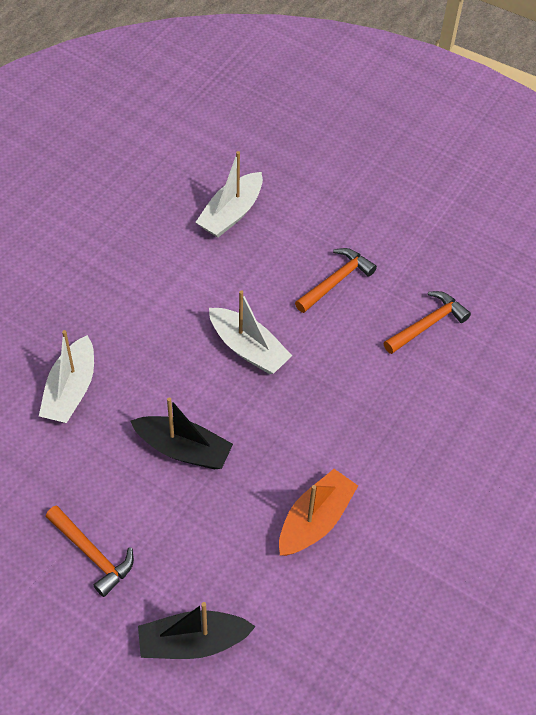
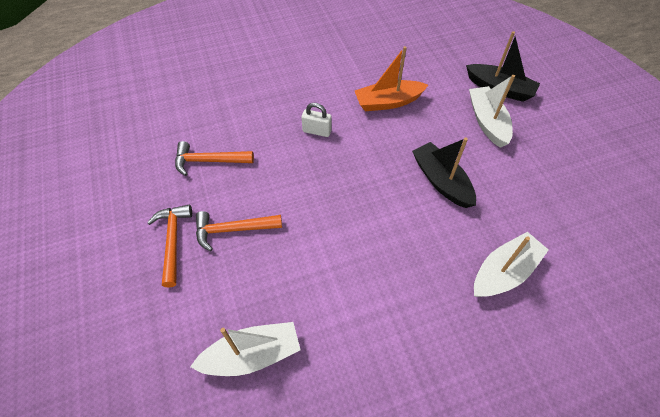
camera: 140 degrees left, 0 degrees up
(92, 554) = (539, 156): orange hammer -> orange hammer (173, 241)
(248, 348) = (343, 220): white boat -> white boat (487, 122)
(359, 426) = (317, 131): none -> white padlock

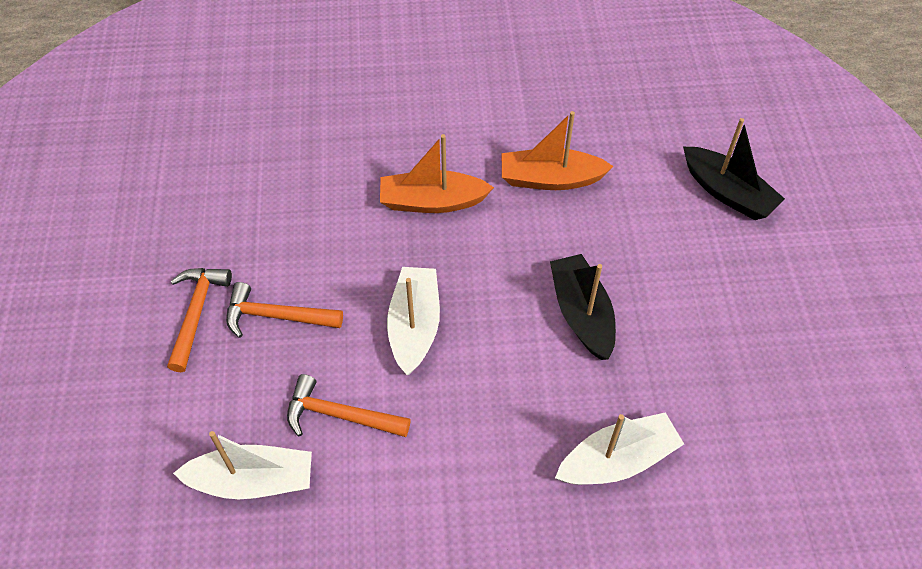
camera: 15 degrees right, 0 degrees up
(208, 161) = (272, 213): orange hammer -> orange hammer (339, 415)
(317, 131) = (432, 201): white padlock -> orange boat
(487, 122) = (686, 241): white boat -> white boat (414, 326)

